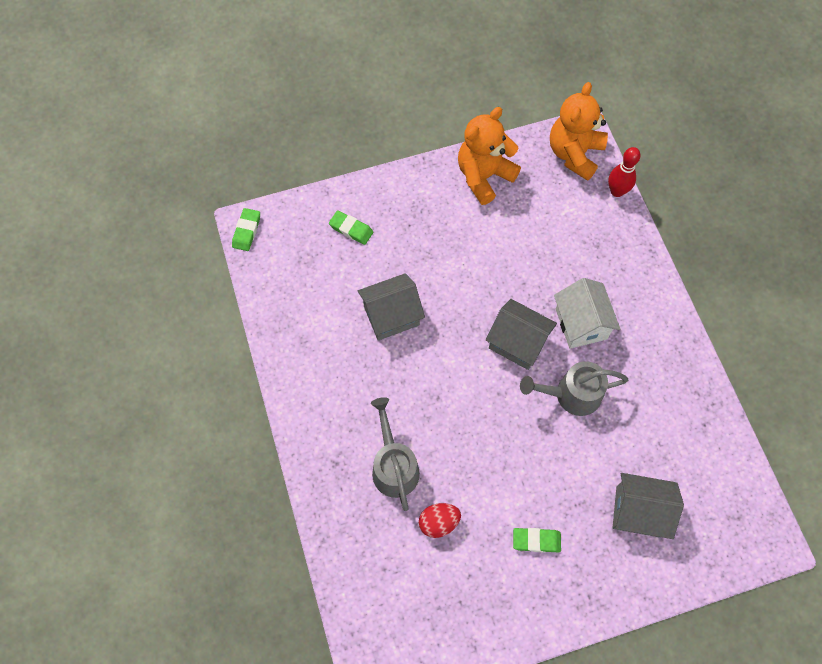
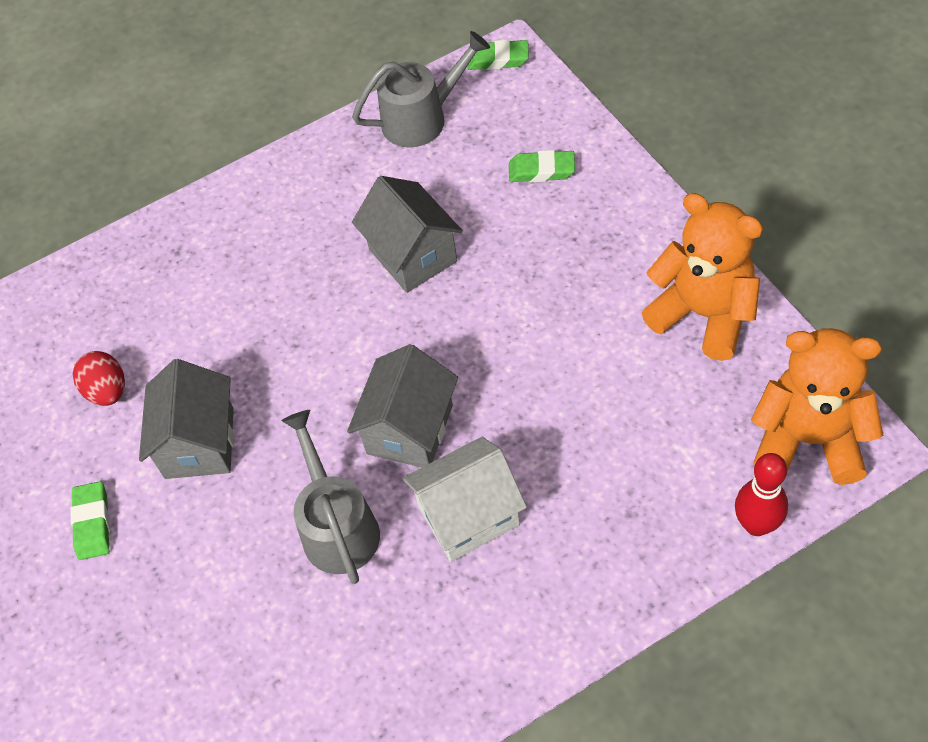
camera: 85 degrees right, 10 degrees down
(351, 229) = (541, 170): green eraser -> green eraser turned 75 degrees clockwise
(393, 465) = (183, 317): grey watering can -> grey watering can (422, 118)
(638, 511) = (154, 665): grey house -> grey house (199, 443)

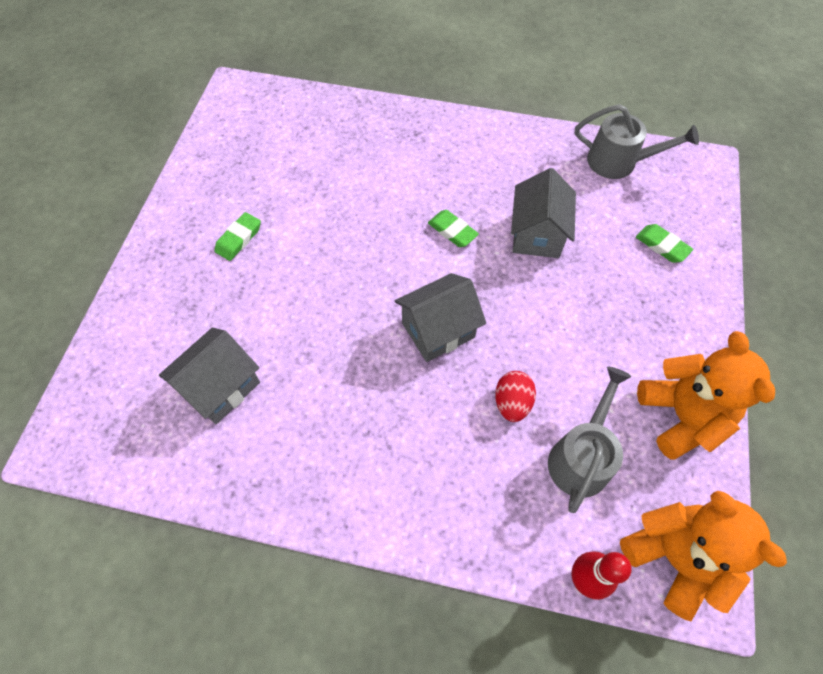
camera: 35 degrees right, 5 degrees up
(107, 391) = (312, 178): red egg -> red egg (512, 403)
(199, 443) = (327, 242): grey house -> grey house (221, 387)
(337, 525) = (348, 348): grey watering can -> grey watering can (581, 456)
(468, 515) = (421, 408): white house -> none
(498, 59) = (699, 161): green eraser -> green eraser (452, 231)

